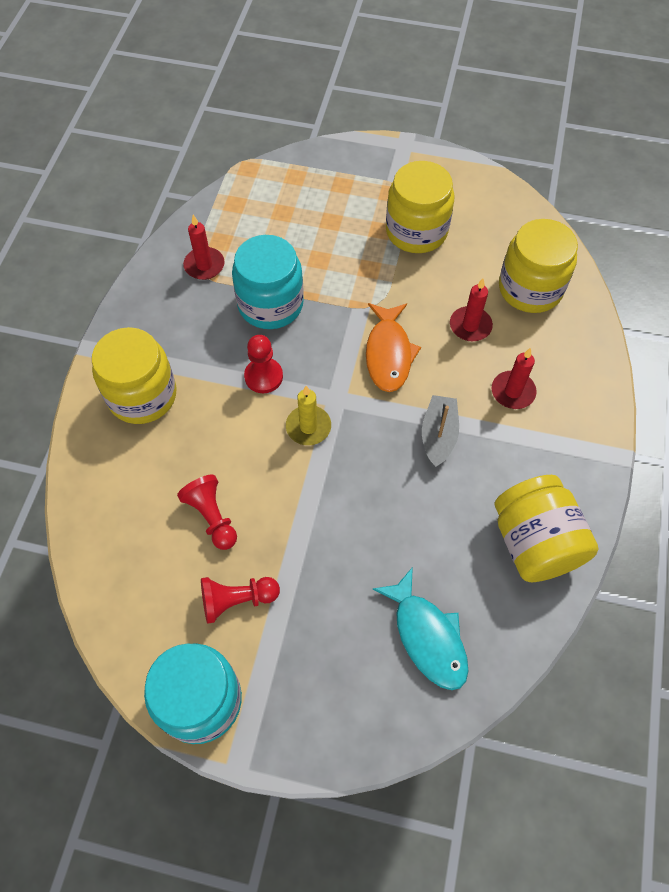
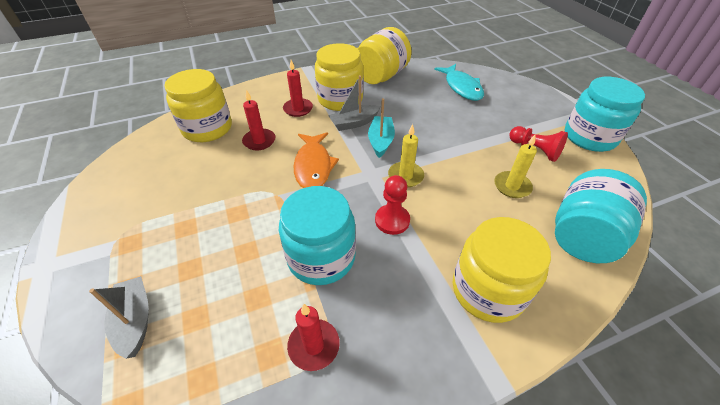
camera: 125 degrees left, 15 degrees down
(111, 519) = (582, 236): none -> turquoise jar
(212, 517) = (512, 186): red pawn -> yellow candle
(309, 182) = (135, 320): none -> grey boat
(382, 441) = (381, 141): none -> turquoise boat
(388, 354) = (313, 166): orange fish -> orange fish turned 120 degrees clockwise
(416, 231) = (176, 204): yellow jar -> yellow jar (340, 99)
(427, 636) = (461, 87): turquoise fish -> turquoise fish turned 135 degrees clockwise

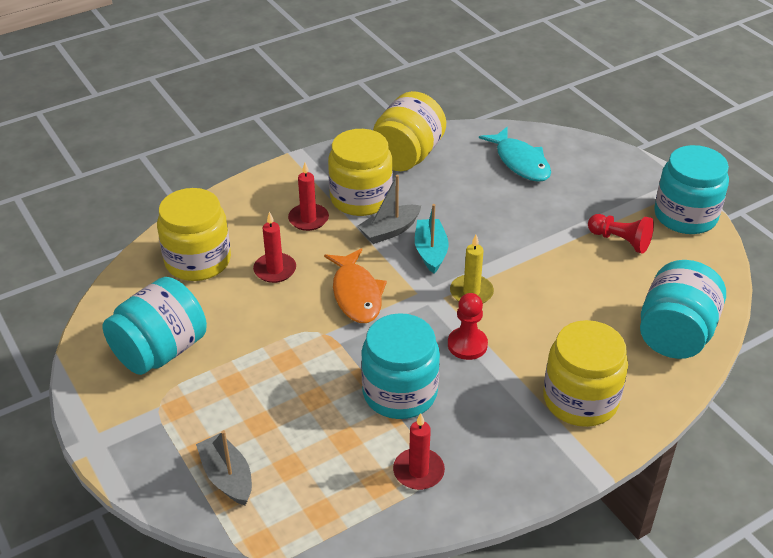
camera: 10 degrees left, 5 degrees down
(144, 192) = (160, 351): none -> turquoise jar
(512, 186) = (596, 289): yellow candle -> none

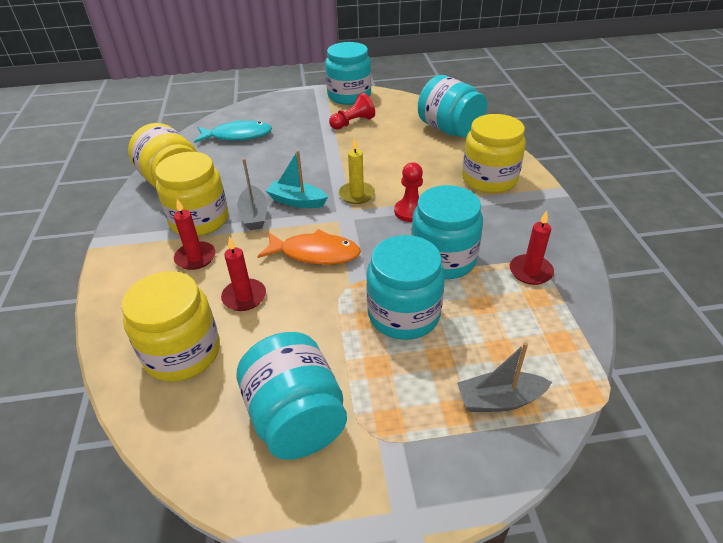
camera: 65 degrees left, 0 degrees up
(303, 383) = (403, 314): none -> turquoise jar

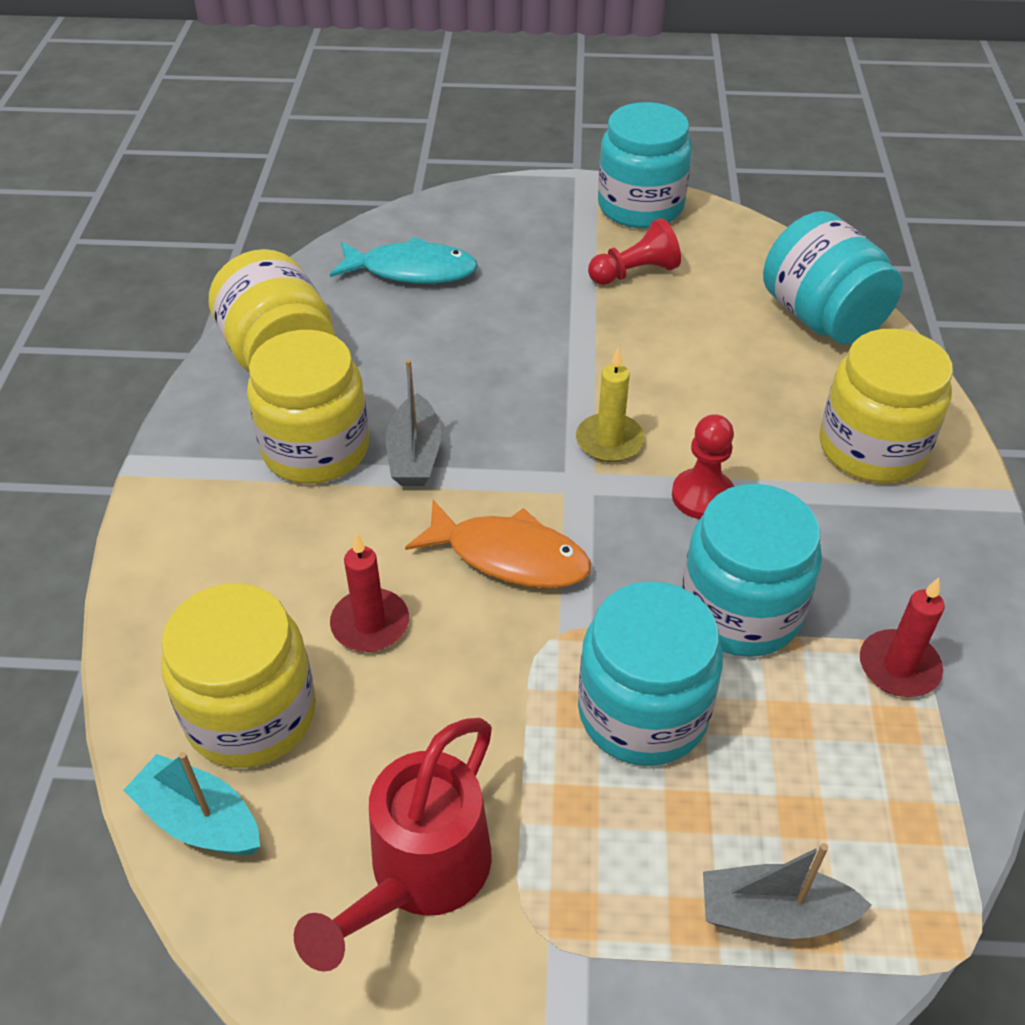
camera: 10 degrees right, 5 degrees up
(195, 257) = (298, 527): red candle -> none
(296, 418) = (420, 875): turquoise jar -> red watering can
(297, 201) = (496, 437): turquoise boat -> turquoise boat (199, 820)

